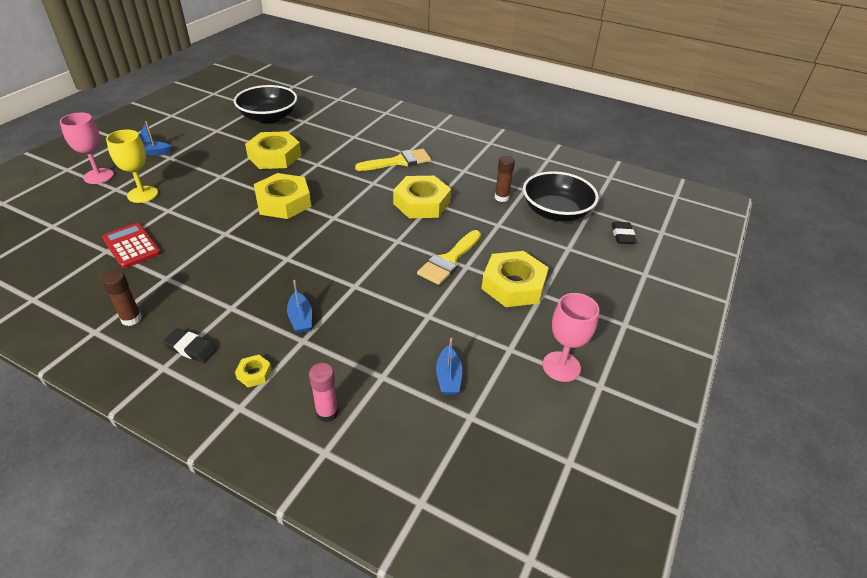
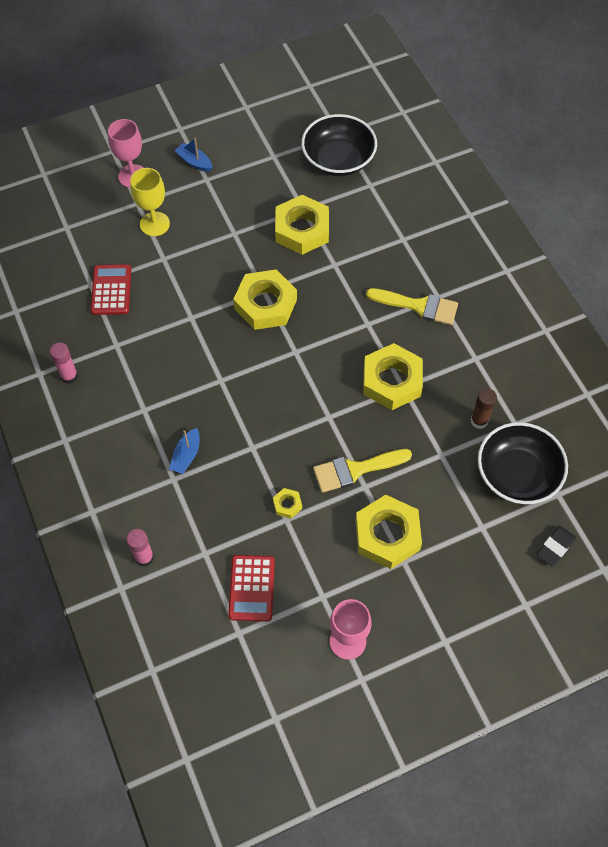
camera: 40 degrees right, 20 degrees up
(131, 319) = (69, 376): brown glue stick -> pink glue stick
(191, 348) = (92, 434): black eraser -> none
(254, 373) = (119, 488): yellow nut -> yellow nut (287, 504)
(448, 377) = (251, 588): blue boat -> red calculator

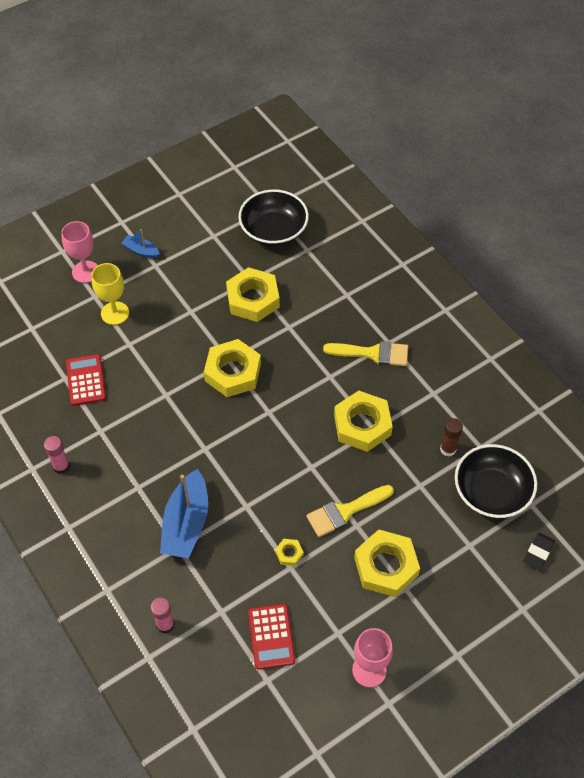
camera: 10 degrees left, 5 degrees down
(186, 455) = (186, 523): blue boat -> blue boat, size x1.98

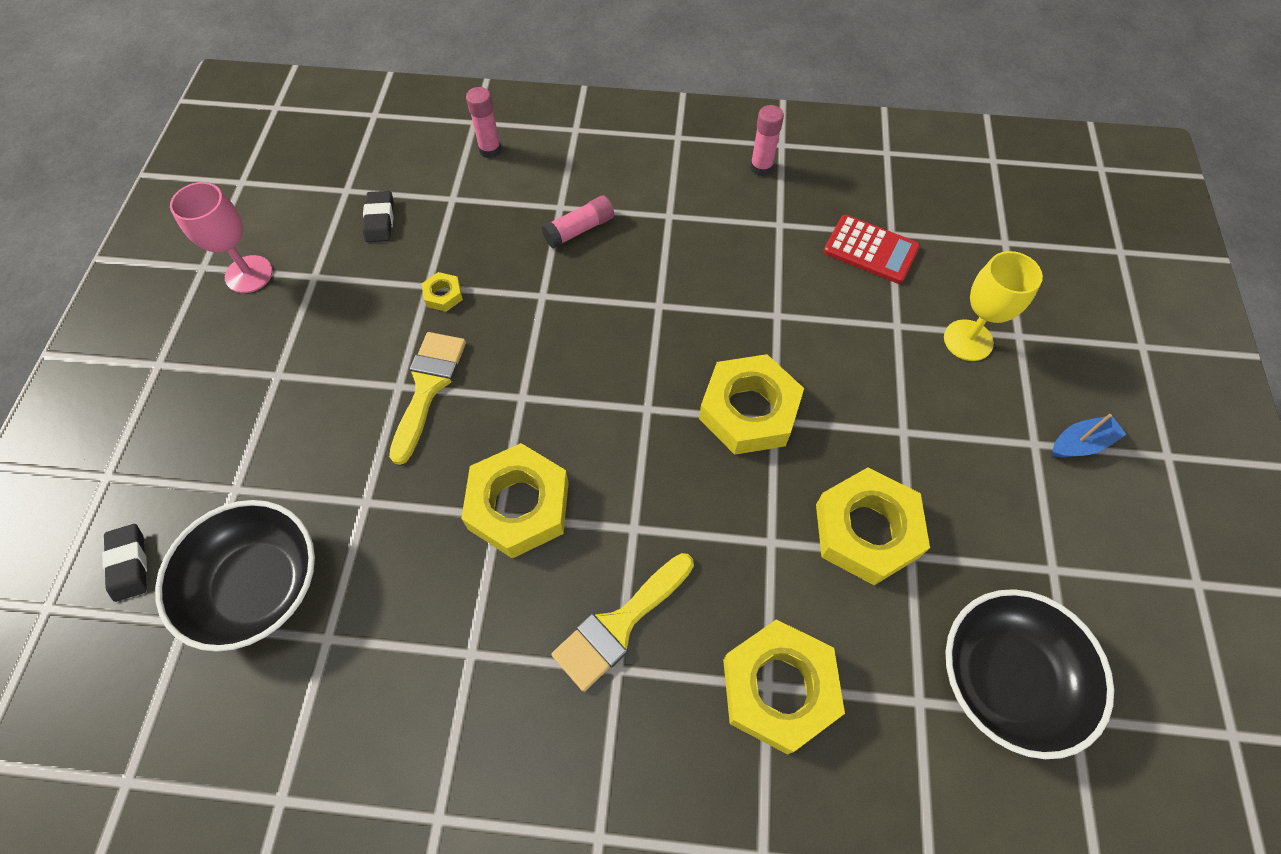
camera: 130 degrees right, 5 degrees up
(85, 272) = (1078, 351): pink goblet -> none
(186, 523) = (579, 229): blue boat -> pink glue stick
(271, 636) = (380, 220): red calculator -> black eraser
(386, 566) = (321, 375): yellow nut -> yellow nut (778, 688)
(448, 449) = (371, 587): brown glue stick -> none

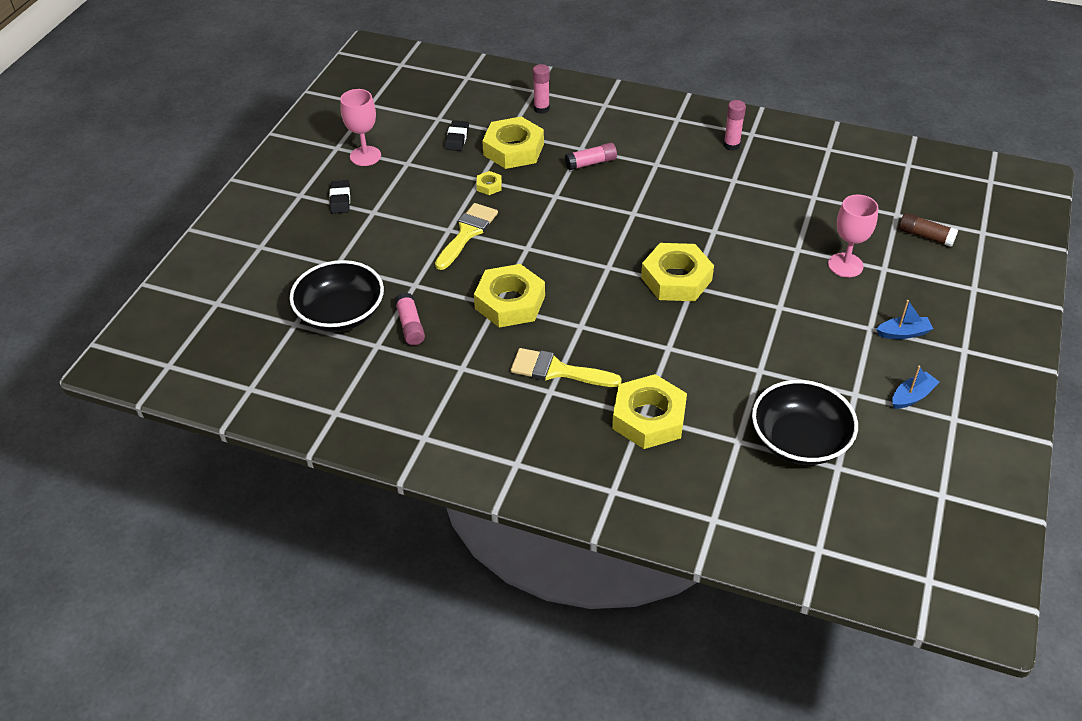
camera: 15 degrees right, 15 degrees down
(129, 564) = (267, 290): black eraser -> black eraser (340, 199)
(373, 585) = (410, 325): none -> pink glue stick
(619, 625) = (557, 370): yellow brush -> yellow brush turned 45 degrees clockwise
(866, 530) = (734, 353): yellow nut -> yellow nut (513, 149)
(871, 250) = (794, 204): red calculator -> none
(968, 340) = (845, 265): yellow goblet -> pink goblet
(1053, 271) = (925, 236): none -> brown glue stick
(1130, 556) = (912, 396): none -> blue boat

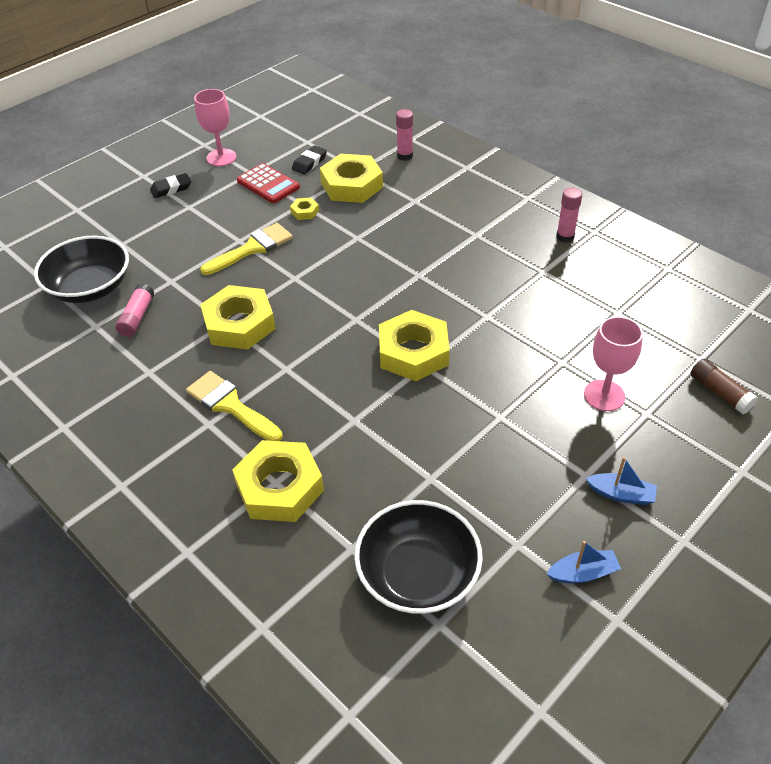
camera: 25 degrees right, 0 degrees up
(340, 199) = (171, 188): black eraser -> black eraser turned 45 degrees clockwise
(433, 169) = (268, 184): none -> red calculator
(591, 163) = (413, 216): pink glue stick -> none

